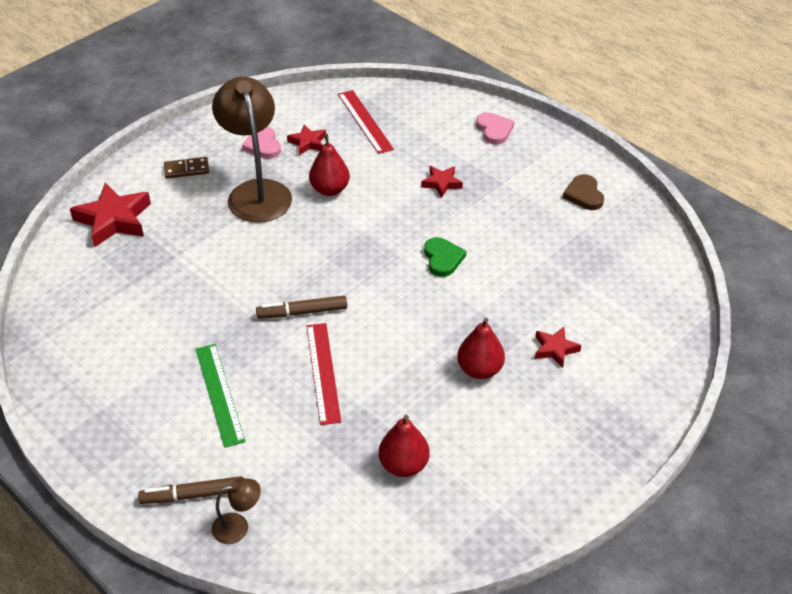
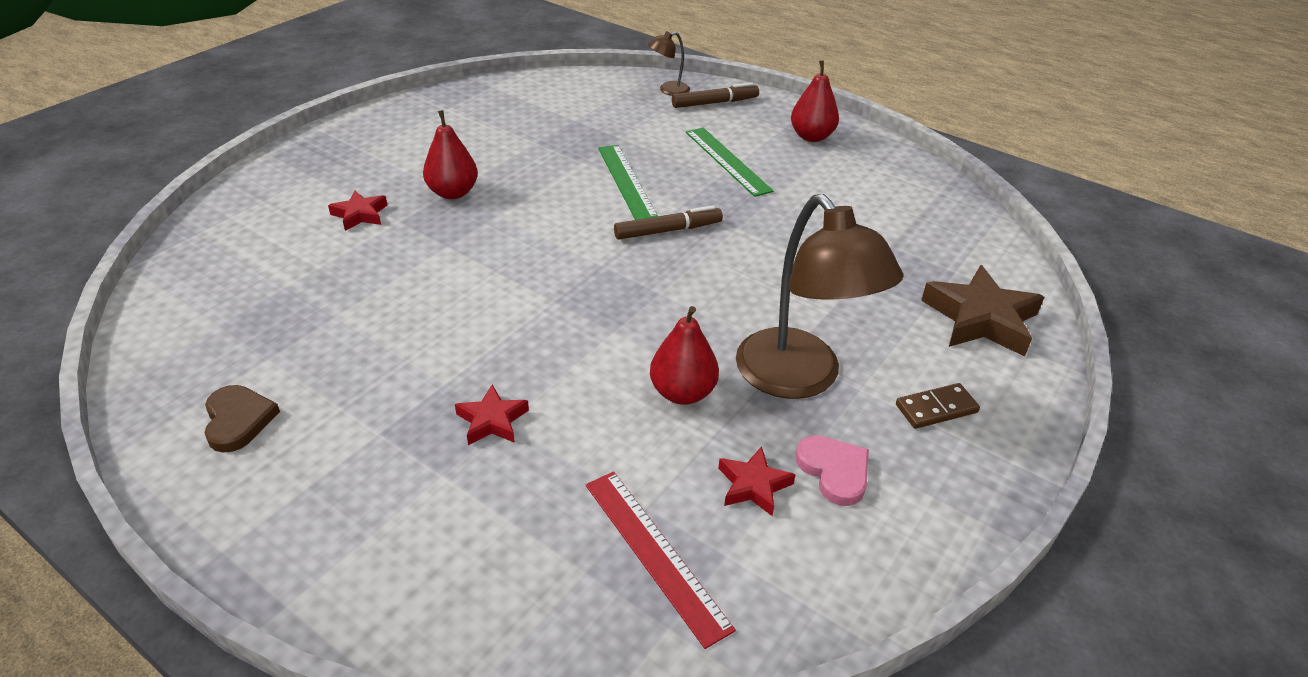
camera: 170 degrees right, 5 degrees down
(114, 220) = (981, 319): red star -> brown star
(323, 372) = (626, 181): red ruler -> green ruler
(403, 465) = (533, 126): red pear -> red pear (811, 136)
(443, 259) = (492, 301): green heart -> none
(494, 130) = (375, 558): pink heart -> none

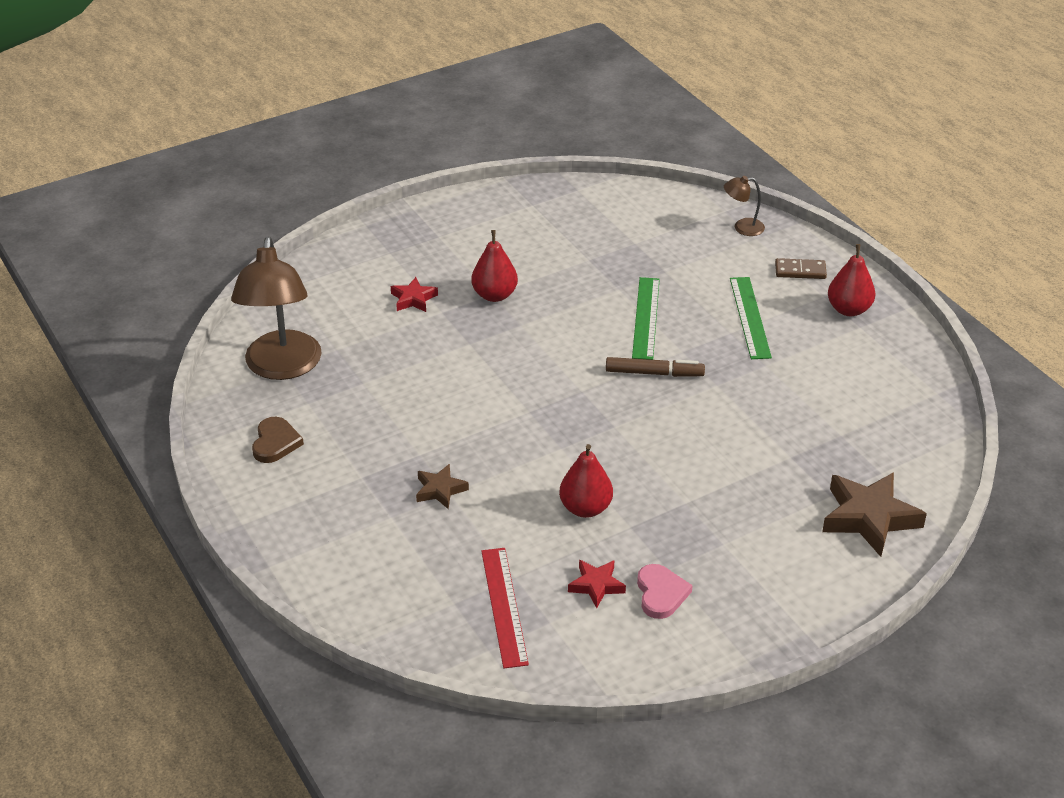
camera: 25 degrees right, 0 degrees up
(492, 420) = (440, 490): red star -> brown star
(715, 103) = (779, 251): brown marker -> none
(799, 378) = (681, 523): brown lamp -> brown lamp (282, 367)
(936, 408) = (773, 574): brown domino -> brown domino (800, 271)

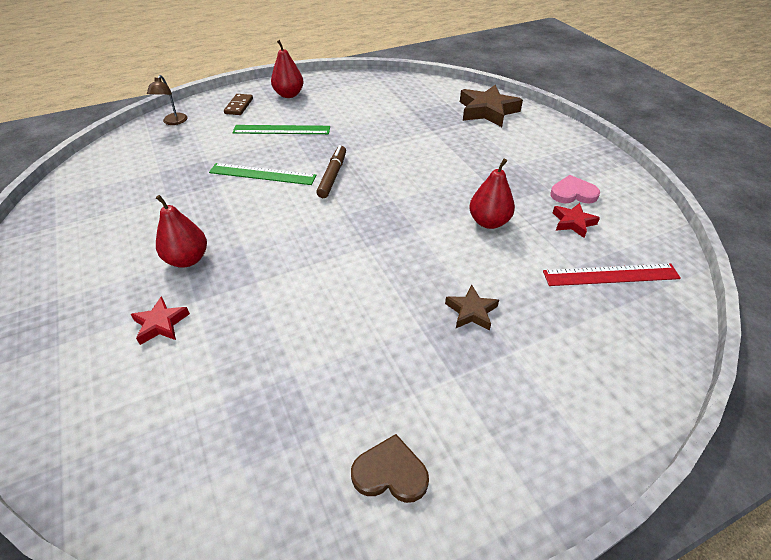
camera: 85 degrees left, 5 degrees up
(282, 367) = (239, 468): brown lamp -> none

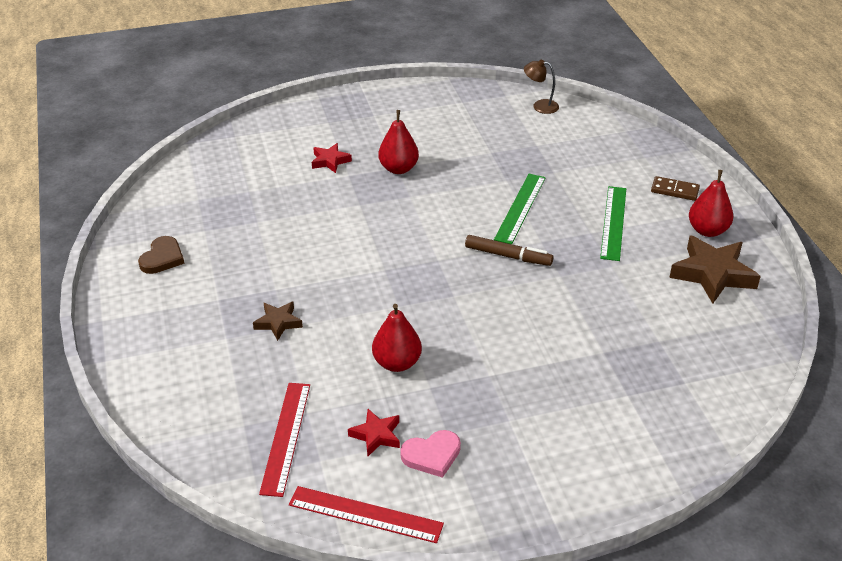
camera: 100 degrees right, 5 degrees down
(173, 122) = (636, 146): brown lamp -> brown lamp (540, 106)
(487, 111) = (657, 423): brown star -> brown star (713, 274)
(573, 193) = (432, 455): pink heart -> pink heart turned 60 degrees clockwise
(649, 218) = (365, 514): none -> red ruler

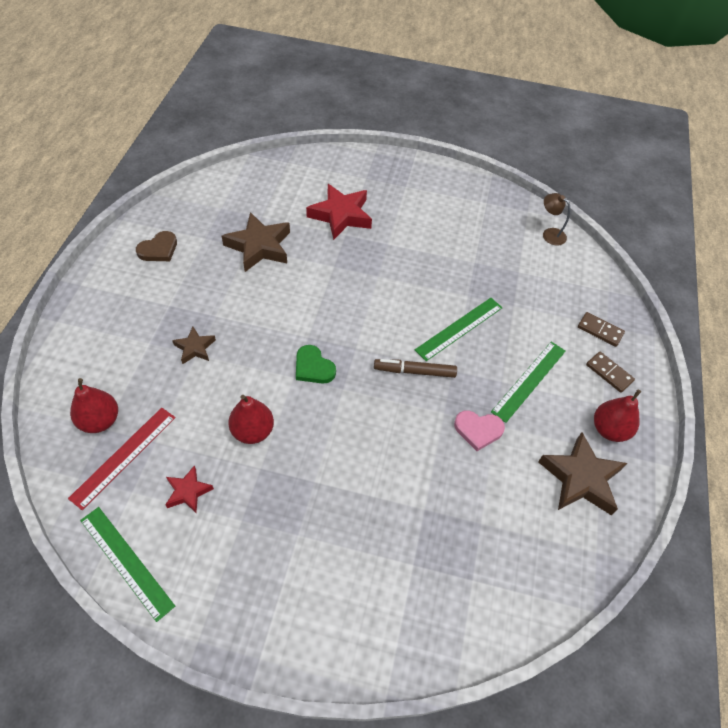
camera: 25 degrees right, 15 degrees up
(269, 216) = (259, 246): none -> brown star
(330, 161) = (341, 215): red star -> red star, size x1.85
(365, 514) = (126, 562): red ruler -> green ruler
(398, 169) = (388, 245): red pear -> red pear (100, 421)
(411, 291) = (313, 367): none -> green heart
(432, 455) = (214, 534): pink heart -> pink heart (478, 430)
(508, 256) = (414, 371): brown marker -> brown marker turned 135 degrees clockwise
(642, 163) = (600, 330): none -> brown domino

